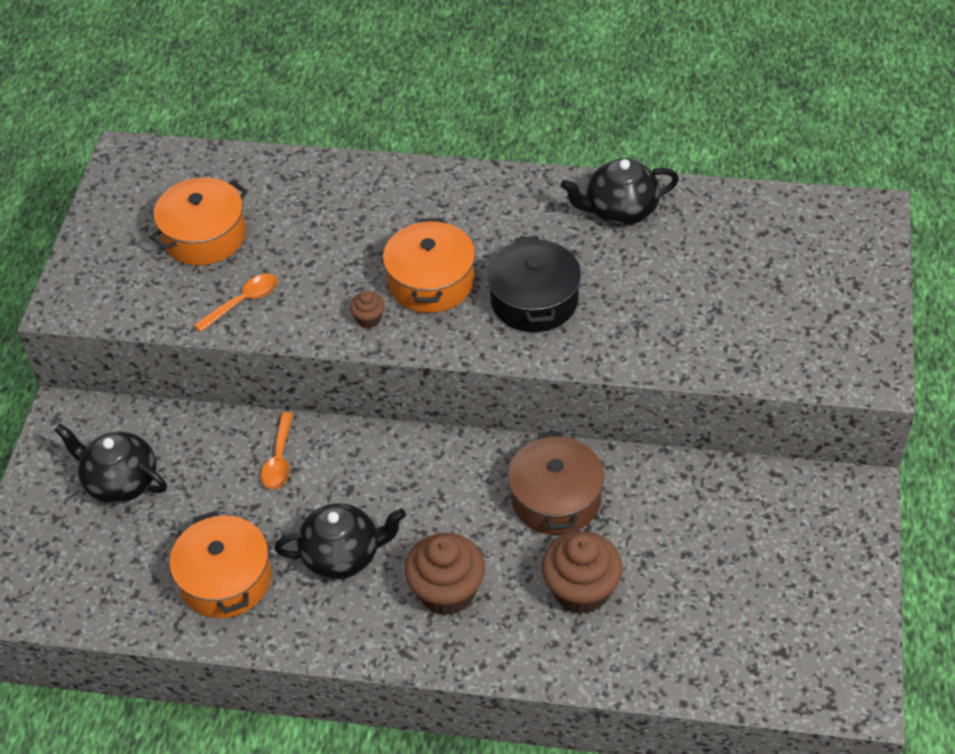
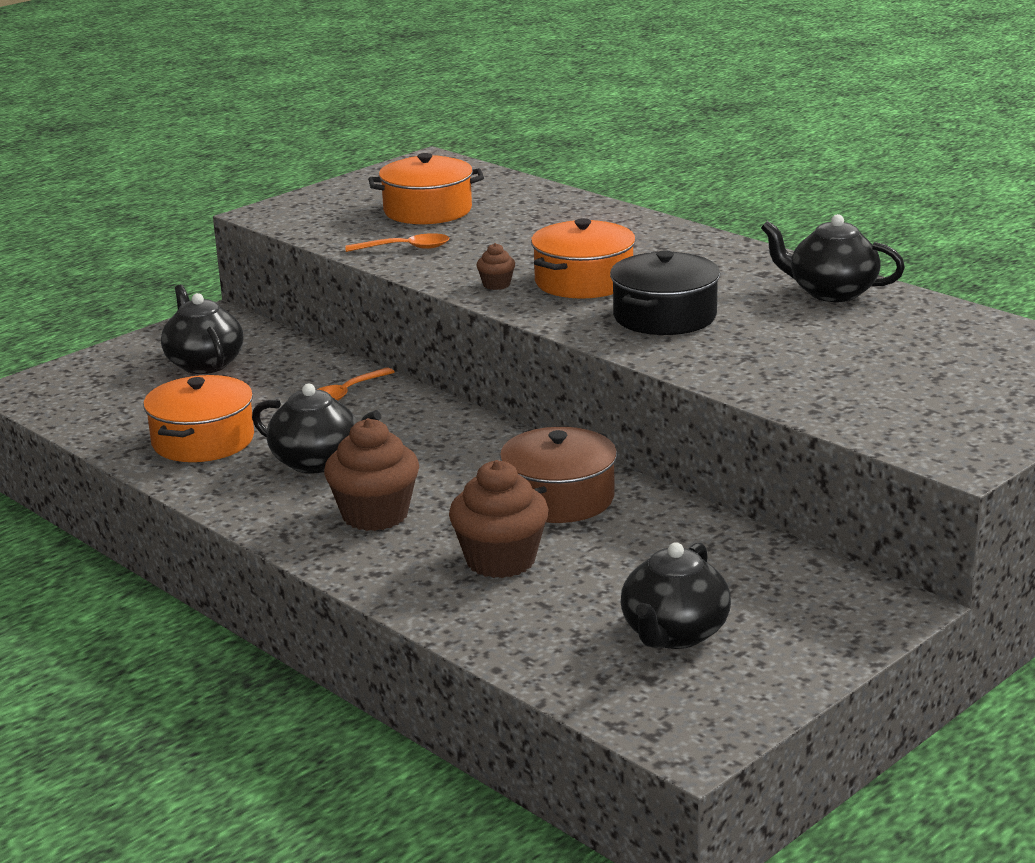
camera: 35 degrees right, 25 degrees down
(757, 600) = (674, 634): none -> black teapot

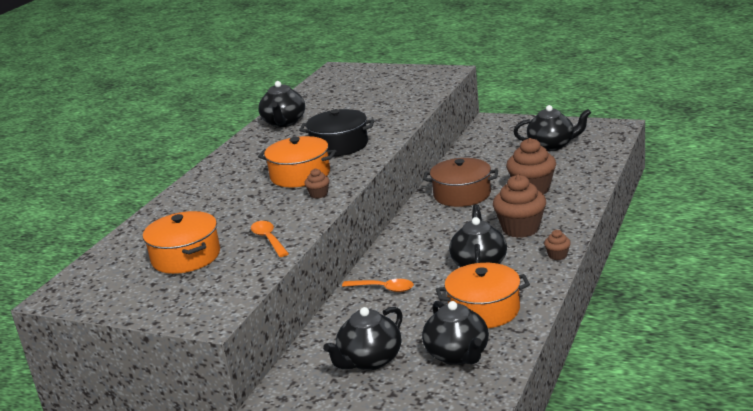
camera: 110 degrees left, 0 degrees up
(139, 407) = (458, 355): none -> black teapot
(257, 520) = (557, 255): none -> brown cupcake

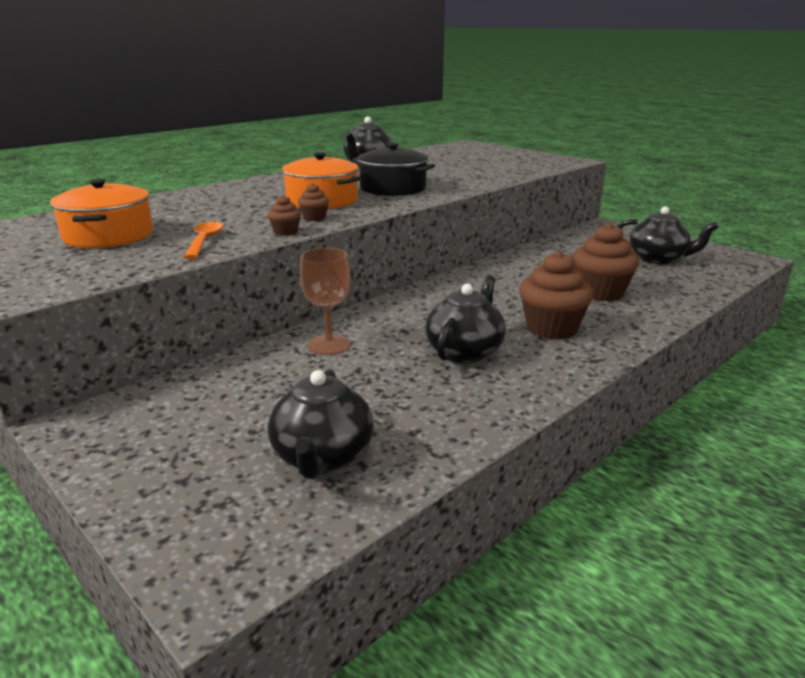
camera: 20 degrees right, 0 degrees up
(369, 360) = (213, 423): black teapot -> none
(383, 288) = (329, 345): orange spoon -> brown goblet
(462, 194) = (514, 278): brown pot -> none
(484, 310) = (417, 408): orange pot -> none
(557, 255) = (574, 372): brown cupcake -> brown cupcake (285, 232)

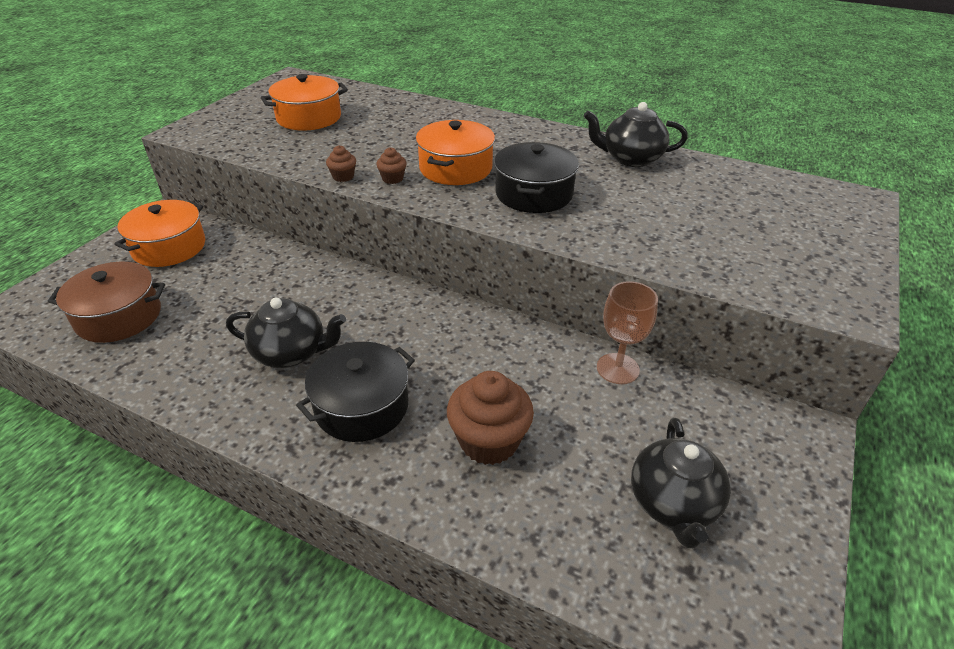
camera: 70 degrees right, 15 degrees up
(177, 419) = (169, 247): none -> orange pot
(204, 241) = (307, 152): orange spoon -> none
(322, 457) = (119, 317): black teapot -> brown pot
(329, 345) = (289, 276): brown goblet -> brown goblet (617, 368)
(551, 328) = (362, 406): brown cupcake -> black pot

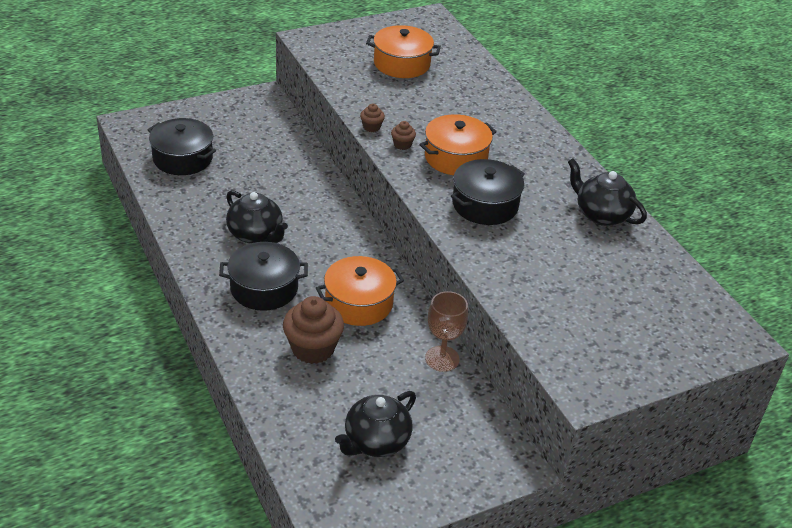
camera: 35 degrees right, 0 degrees up
(119, 317) = (183, 158): brown pot -> black pot
(169, 247) = (248, 123): orange pot -> orange pot (359, 303)

